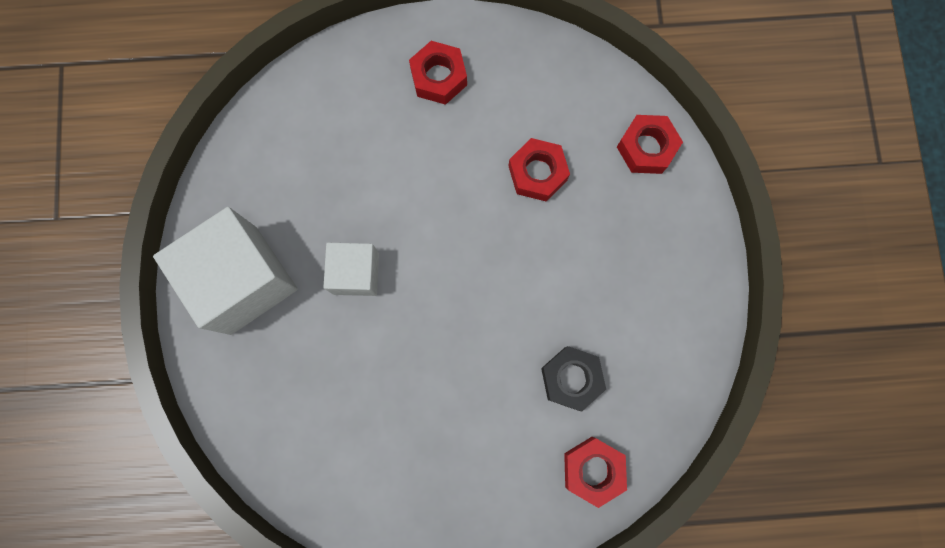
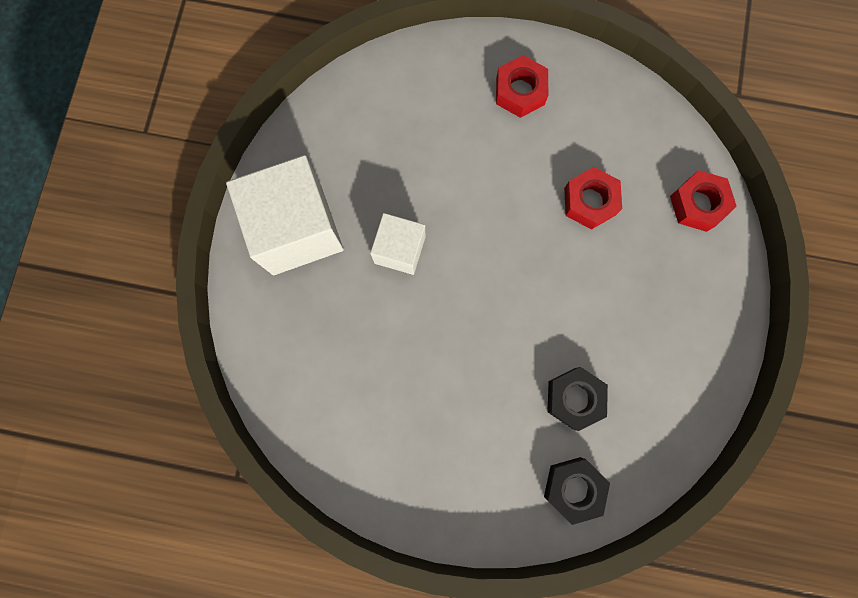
camera: 15 degrees right, 0 degrees up
(593, 470) = (573, 488): red nut -> black nut

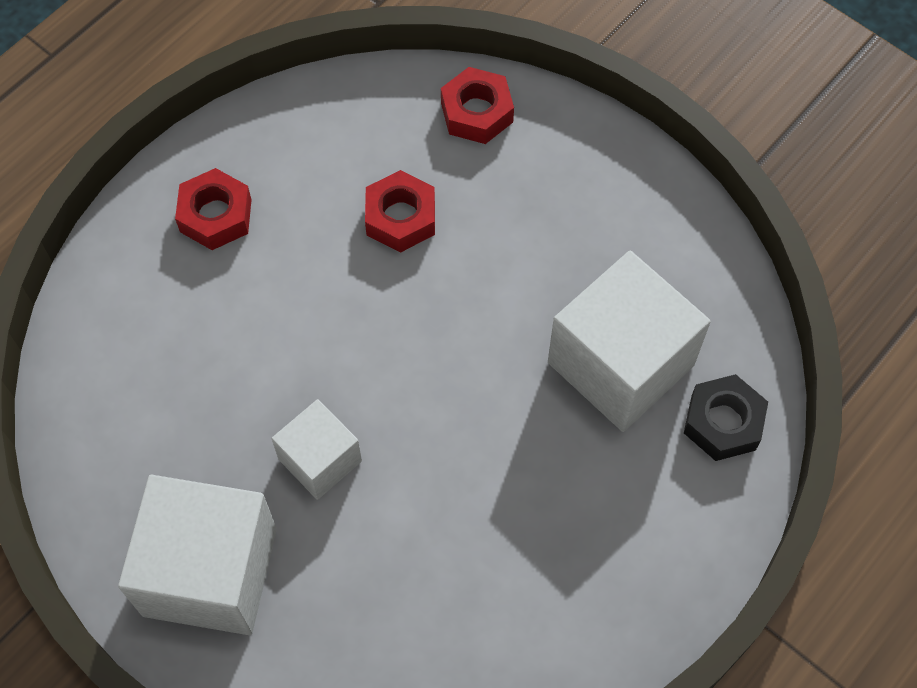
camera: 60 degrees left, 15 degrees down
(574, 398) = (620, 364): black nut -> white cube

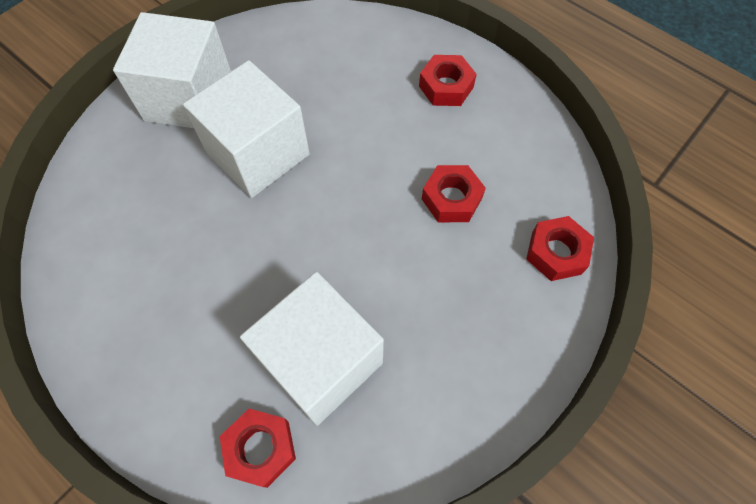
camera: 90 degrees right, 0 degrees up
(320, 460) = (258, 153): white cube -> white cube, size x1.81
(723, 422) = (260, 449): black nut -> red nut

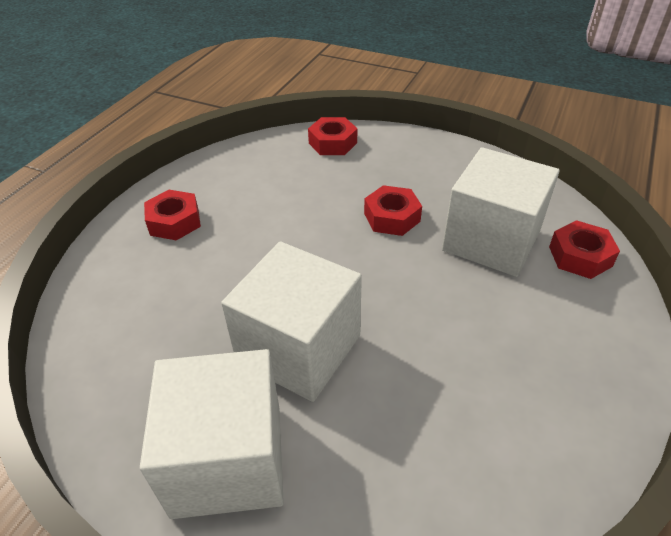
camera: 105 degrees left, 20 degrees down
(451, 199) = (305, 198): red nut -> red nut (392, 217)

